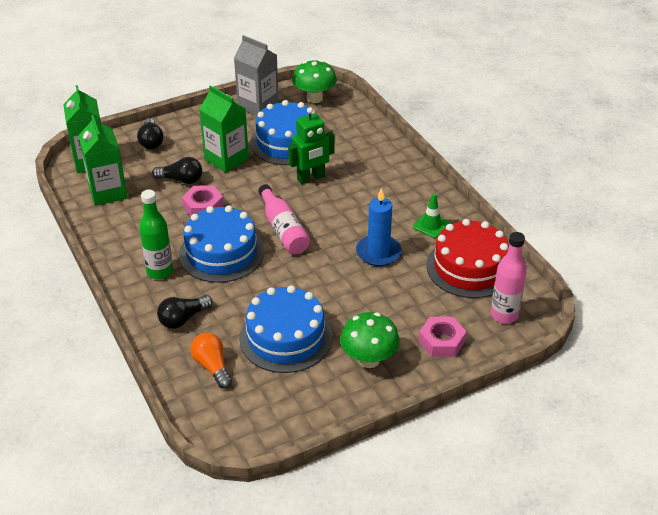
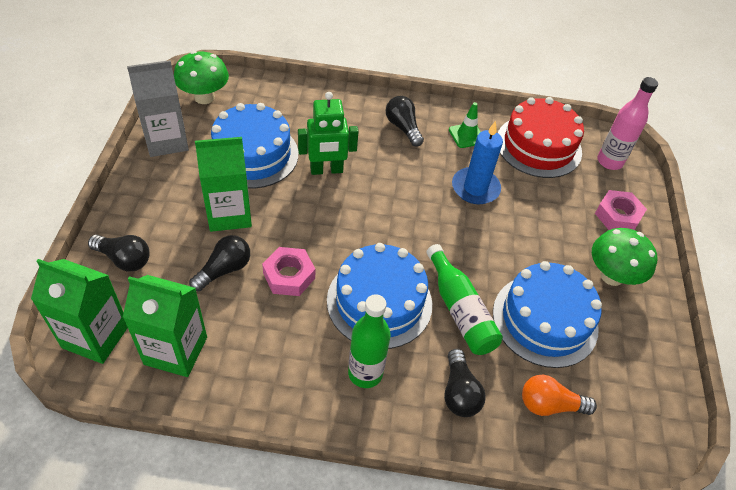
camera: 60 degrees left, 10 degrees up
(251, 292) = (460, 310): none -> green bottle
(283, 229) = (385, 233): pink bottle -> none
(311, 178) = (326, 170): green robot -> green robot turned 75 degrees clockwise
(398, 192) = (403, 127): none -> black light bulb

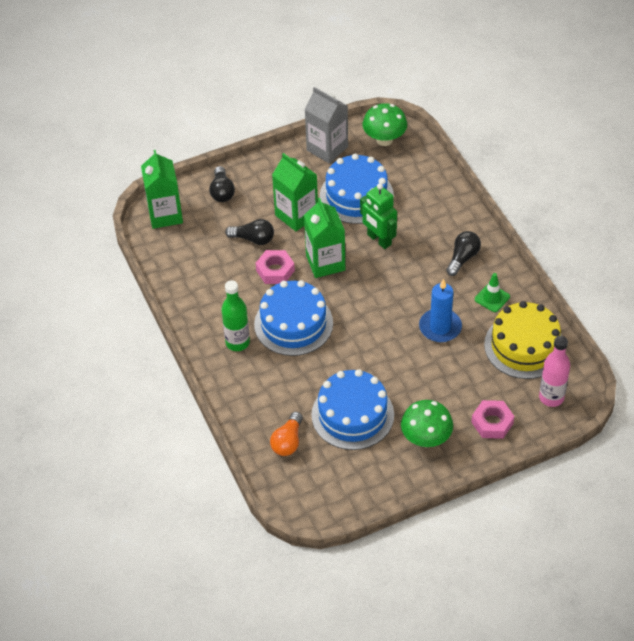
camera: 65 degrees right, 0 degrees up
(176, 350) = (184, 252): green carton -> green carton (325, 263)
(459, 392) = (260, 393): black light bulb -> none
(460, 310) = (322, 367): green bottle -> none
(538, 146) = (524, 346): red cake -> yellow cake
(549, 405) = (288, 442): orange light bulb -> orange light bulb turned 135 degrees counterclockwise

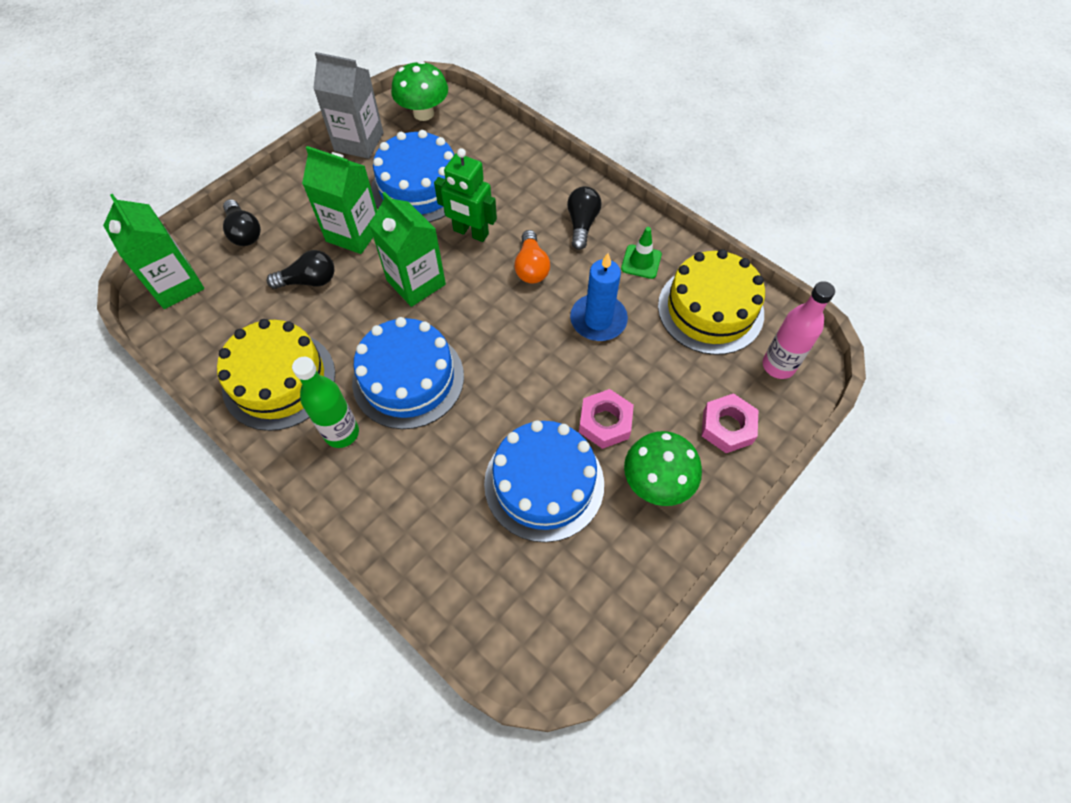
camera: 25 degrees left, 10 degrees up
(210, 297) = (279, 380): none -> yellow cake
(275, 270) = (354, 314): pink nut -> pink nut (605, 422)
(288, 442) = (472, 560): orange light bulb -> orange light bulb (531, 267)

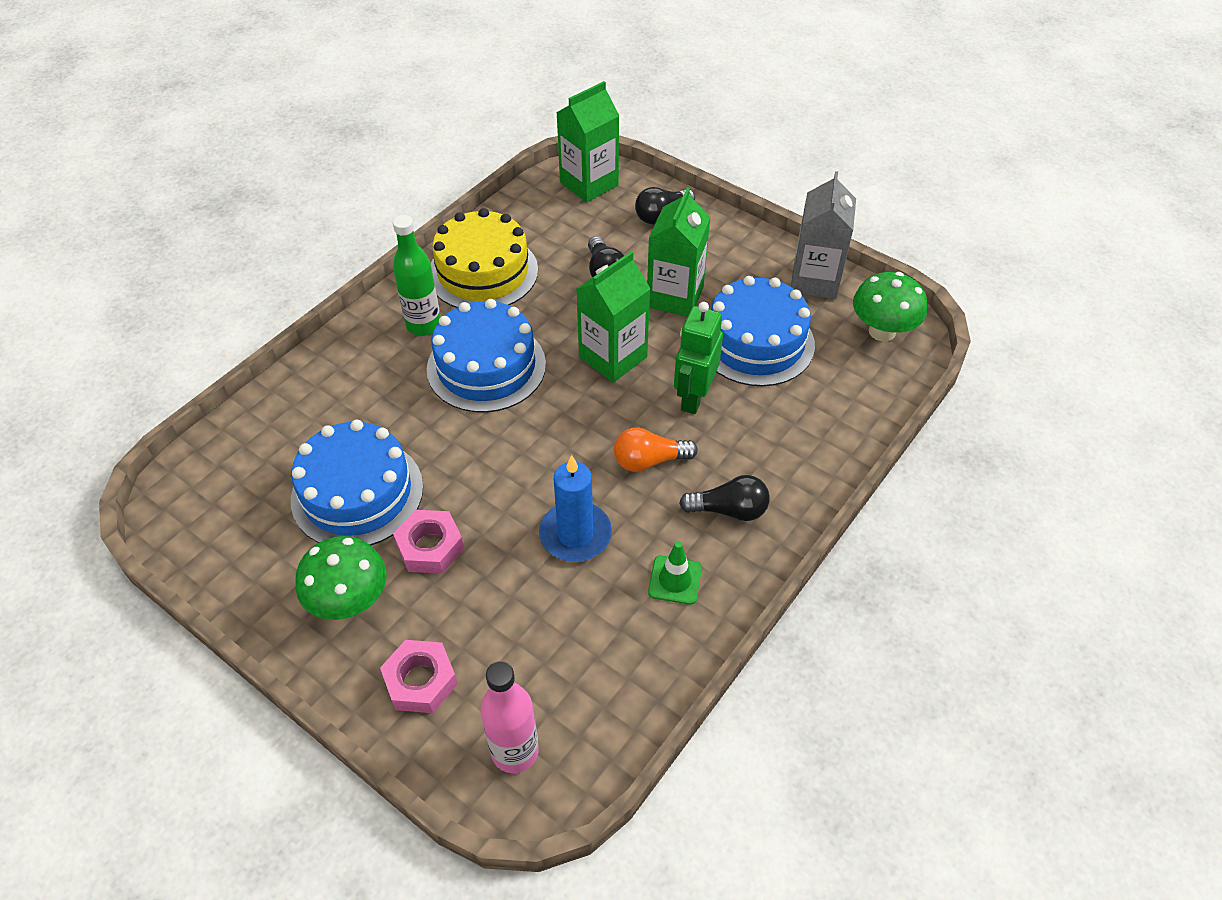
camera: 85 degrees right, 10 degrees down
(710, 309) = (603, 665): yellow cake -> none

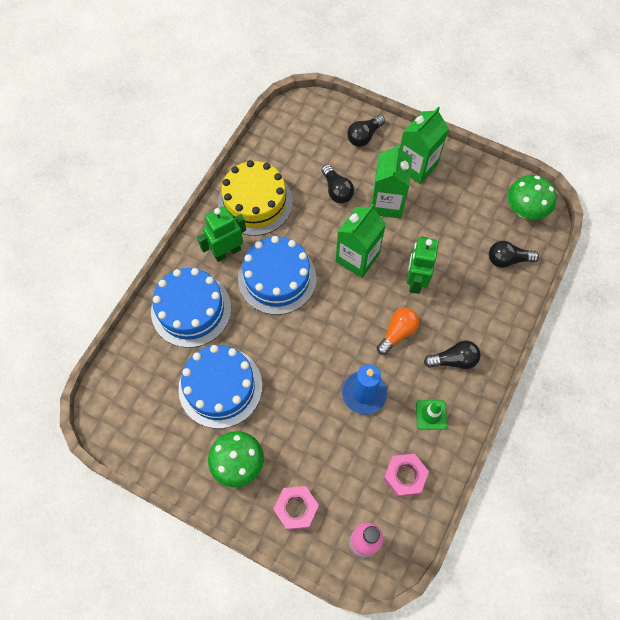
camera: 10 degrees left, 15 degrees up
(424, 325) = (227, 252): green bottle -> green robot
(430, 547) = (277, 417): pink nut -> pink nut (405, 476)
(589, 184) = (308, 116): green carton -> green carton (416, 166)
(649, 461) = (397, 333): orange light bulb -> orange light bulb turned 150 degrees clockwise
(756, 342) = (446, 231): blue cake -> blue cake (191, 309)
(814, 280) = (475, 176): grey carton -> none
(842, 389) = (507, 260): none -> black light bulb

